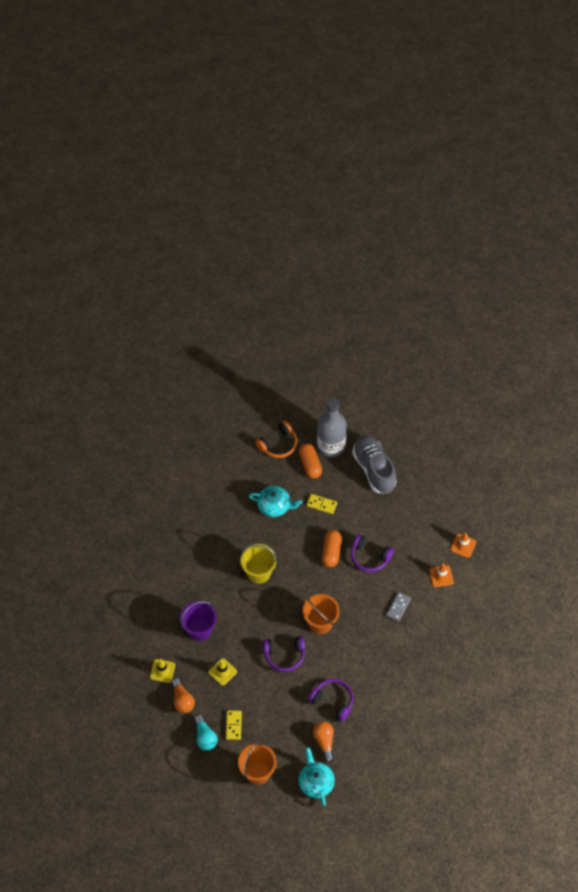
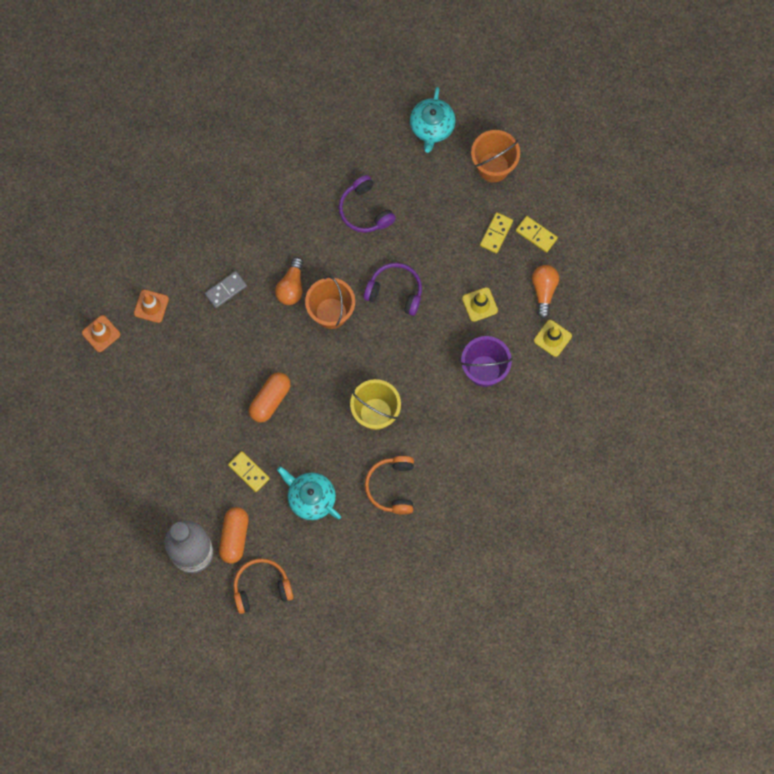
camera: 155 degrees left, 15 degrees up
(205, 737) = (536, 234): turquoise light bulb -> yellow domino
(226, 533) = (392, 487): none -> orange headphones
(324, 742) = (399, 167): orange light bulb -> orange light bulb (291, 287)
(370, 557) = (225, 371): purple headphones -> none
(374, 469) = (154, 491): grey shoe -> none

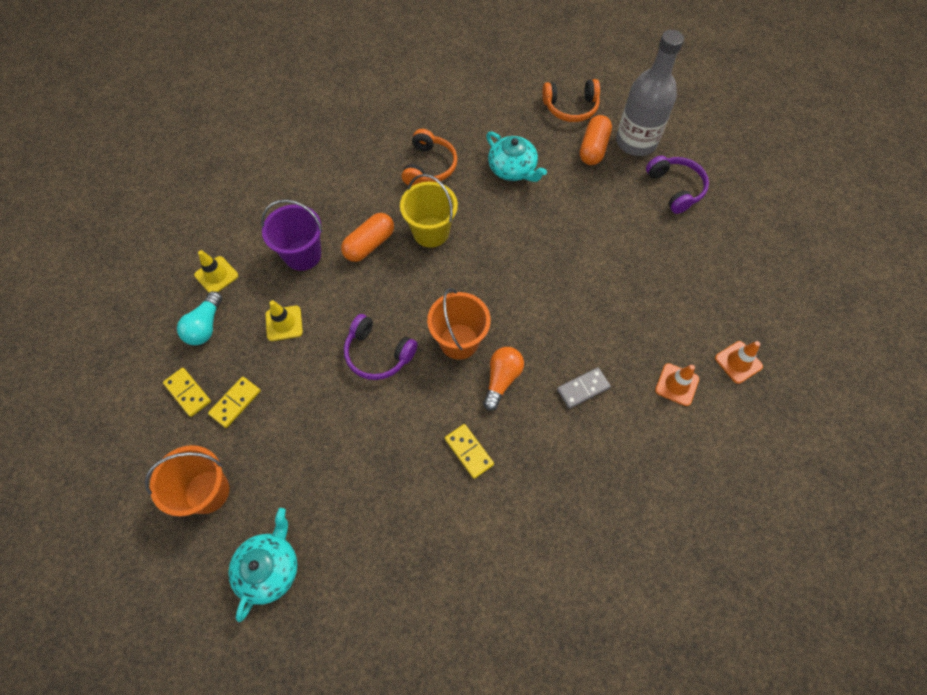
camera: 170 degrees left, 10 degrees down
(248, 472) = (573, 199): yellow domino -> yellow domino (469, 451)
(270, 400) = (543, 262): orange capsule -> orange capsule (369, 244)
(365, 210) = (391, 461): purple headphones -> purple headphones (675, 188)
(544, 291) = (205, 326): orange light bulb -> turquoise light bulb

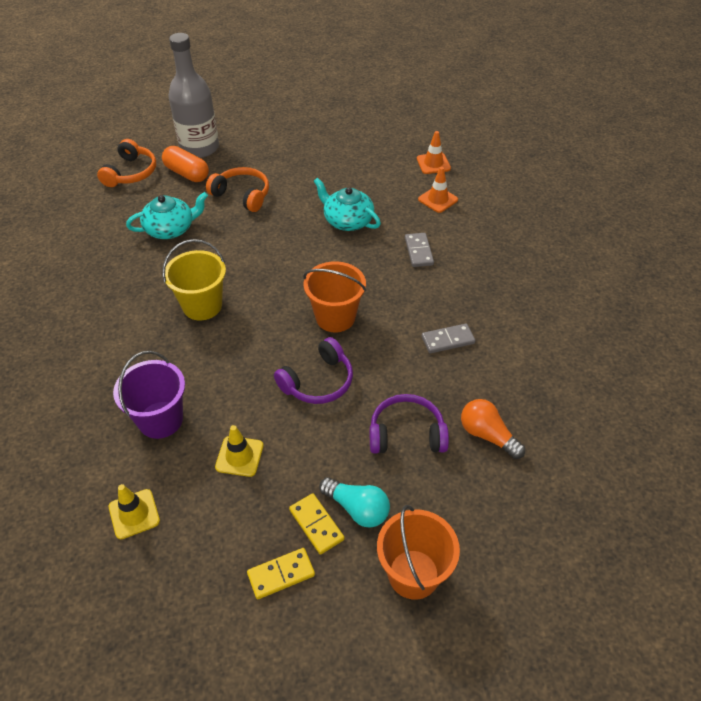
camera: 70 degrees left, 15 degrees down
(205, 326) = (200, 539): turquoise light bulb -> turquoise light bulb (357, 509)
(269, 568) = (515, 527): turquoise teapot -> turquoise teapot (347, 220)
(369, 244) = (185, 357): orange capsule -> none
(429, 166) = (122, 286): orange headphones -> orange headphones (242, 195)
(469, 451) = (448, 340): yellow domino -> grey domino
(501, 379) = (387, 299): orange light bulb -> orange light bulb (487, 435)
(675, 188) = (261, 143): purple headphones -> purple headphones (406, 434)

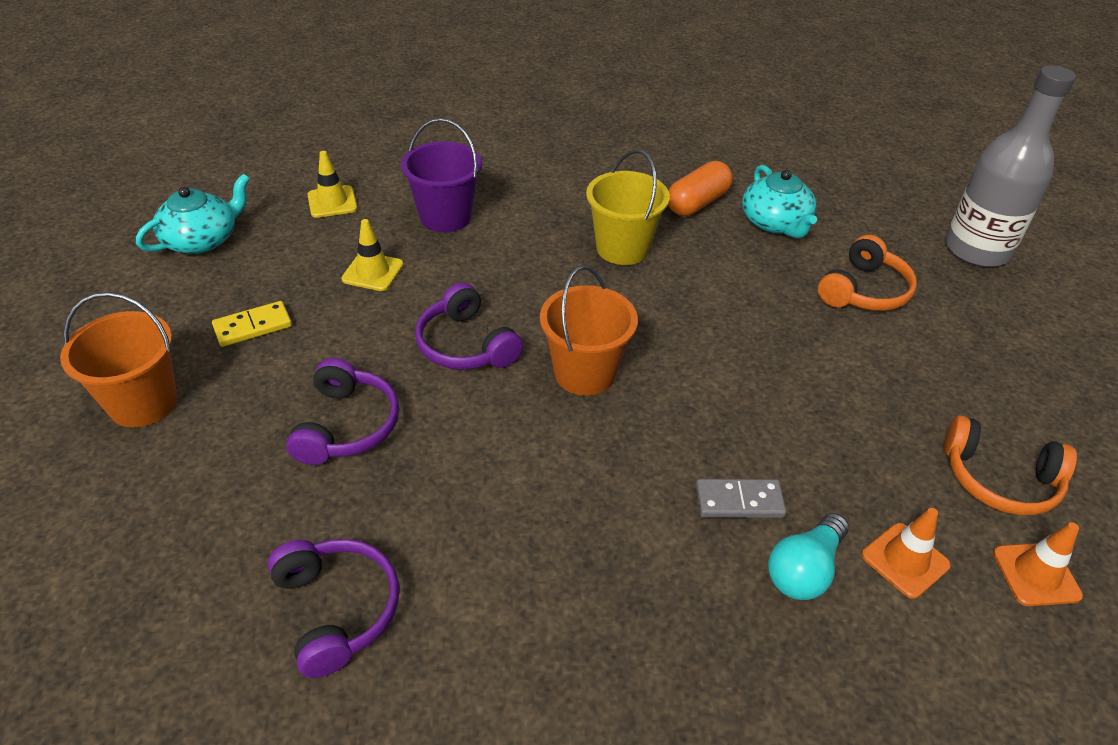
camera: 95 degrees right, 5 degrees down
(131, 173) = (894, 189): orange headphones -> orange headphones (999, 479)
(187, 173) = (906, 238): orange capsule -> orange capsule (697, 203)
(281, 574) = (208, 296): yellow domino -> none
(347, 220) = (817, 410): turquoise teapot -> turquoise teapot (202, 240)
(357, 509) = (256, 363): turquoise light bulb -> turquoise light bulb (804, 570)
(448, 340) = (513, 507): grey domino -> none
(487, 435) = (307, 523): orange light bulb -> none
(537, 406) = (337, 609): none -> purple headphones

